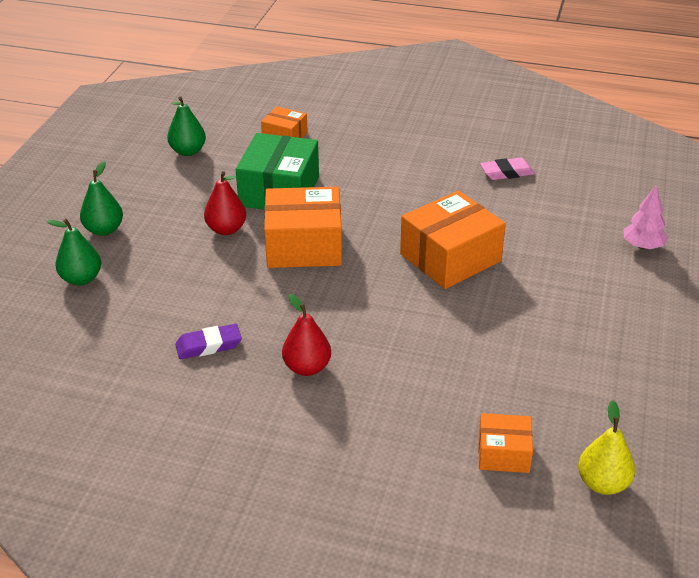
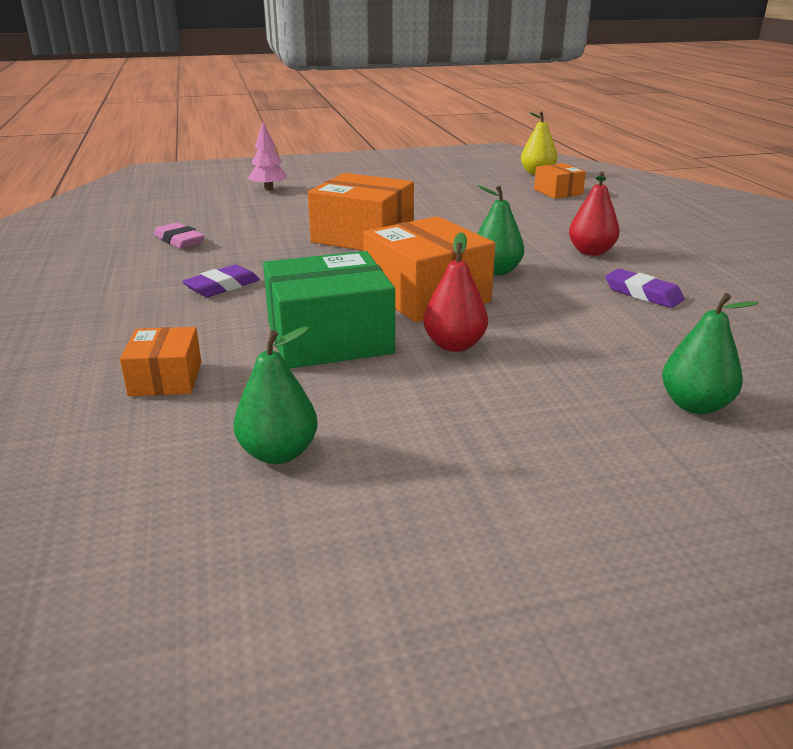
camera: 120 degrees left, 10 degrees down
(104, 230) = (582, 437): green pear -> green pear (496, 271)
(394, 173) = (222, 286): none -> purple eraser

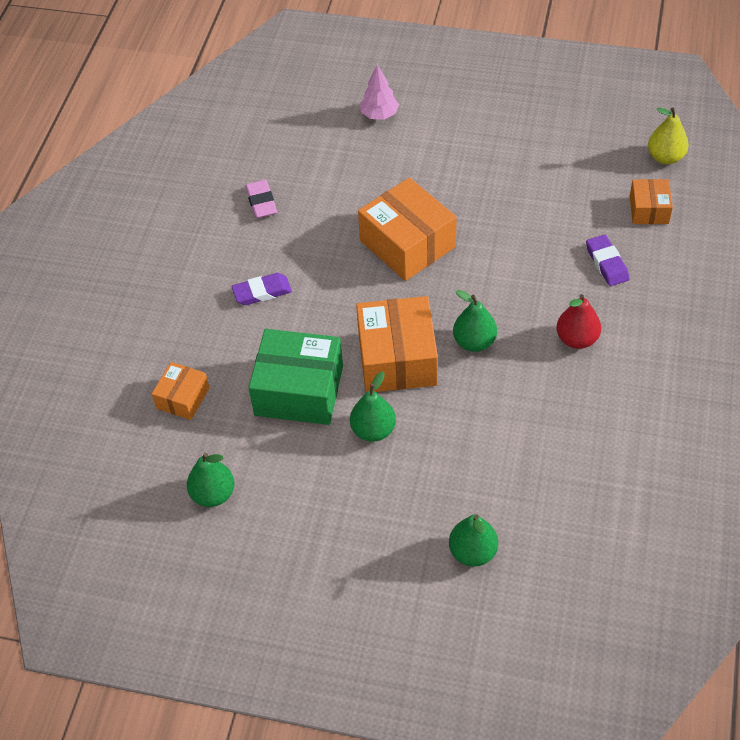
camera: 30 degrees right, 25 degrees up
(454, 345) = (373, 430): red pear -> green pear
(643, 293) = (560, 417): purple eraser -> purple eraser (606, 263)

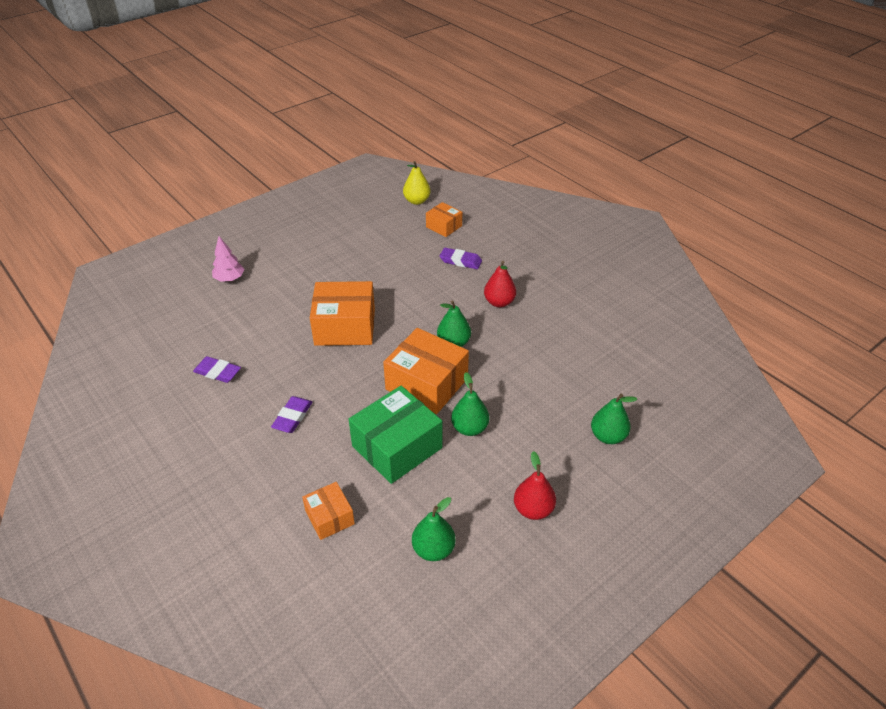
camera: 55 degrees left, 10 degrees down
(261, 202) = (217, 372): pink eraser -> purple eraser
(321, 542) = (533, 509): none -> red pear

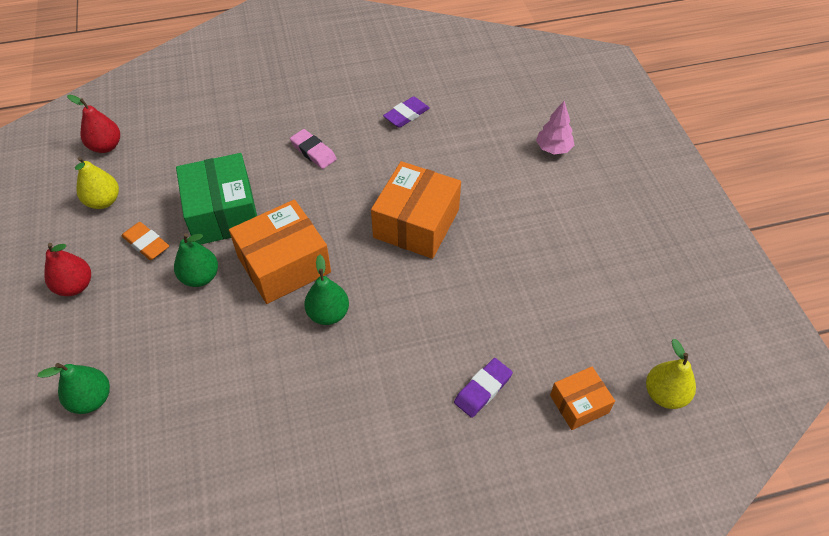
camera: 115 degrees right, 10 degrees up
(292, 417) = (313, 152): purple eraser -> pink eraser
(329, 517) = (188, 148): orange box -> none
(433, 549) = (103, 201): green pear -> yellow pear
(460, 484) = (146, 243): none -> orange eraser
(499, 302) = (371, 397): red pear -> red pear (106, 146)

